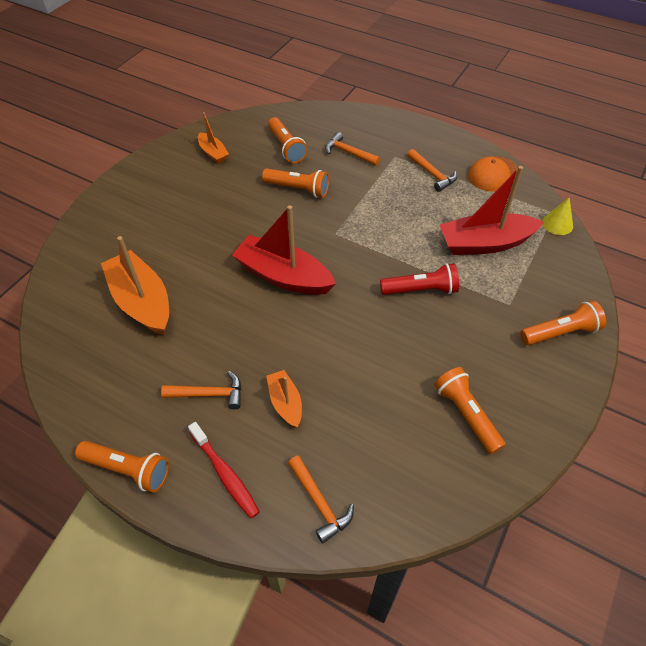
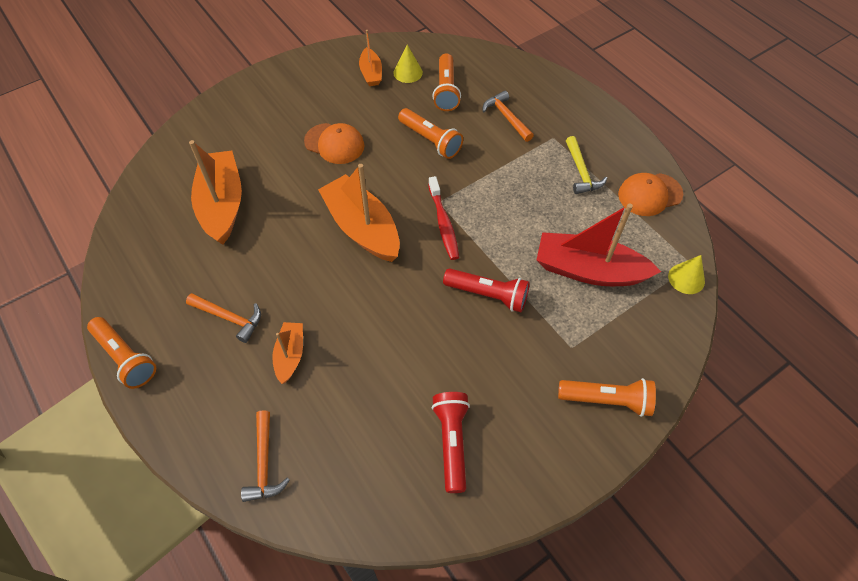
camera: 25 degrees right, 5 degrees up
(216, 218) = (334, 143): none -> orange cap
(225, 474) = (200, 399): red toothbrush -> red toothbrush (443, 223)
(245, 143) = (408, 72): none -> yellow cone
(283, 276) = (362, 228): red boat -> orange boat
(432, 174) = (581, 172): orange hammer -> yellow hammer
(466, 414) = (452, 442): orange flashlight -> red flashlight

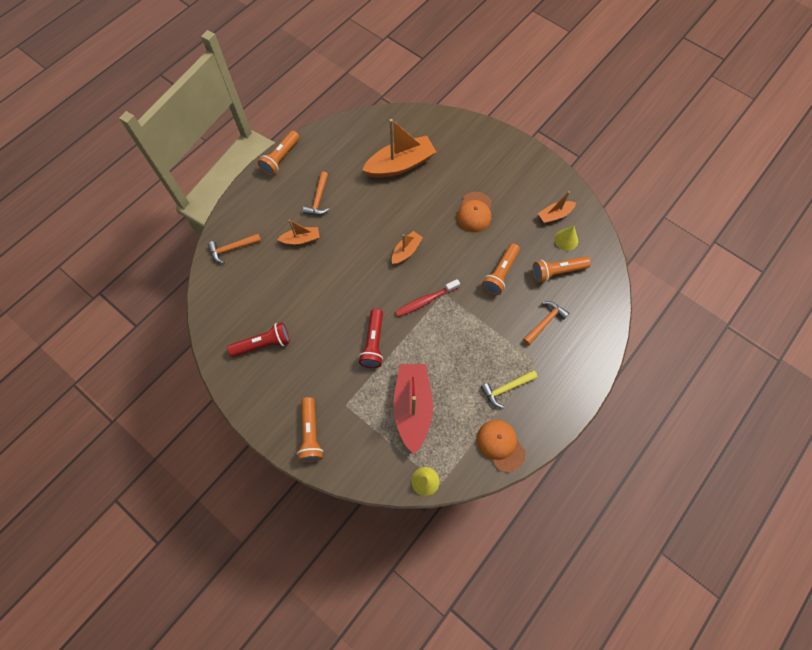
camera: 75 degrees right, 10 degrees up
(362, 228) = (406, 251): orange boat -> orange boat, size x0.52

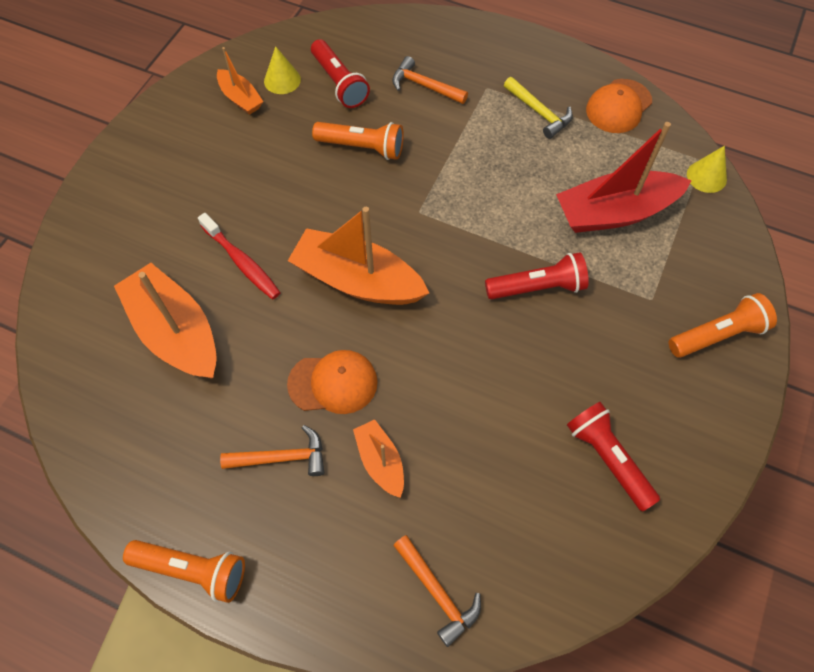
camera: 105 degrees left, 5 degrees down
(406, 251) = (357, 280): orange boat -> orange boat, size x1.91
(425, 301) = (440, 233): red toothbrush -> red toothbrush (242, 262)
(475, 212) = (257, 199): orange cap -> orange cap (333, 383)
(557, 272) = (339, 83): orange flashlight -> red flashlight

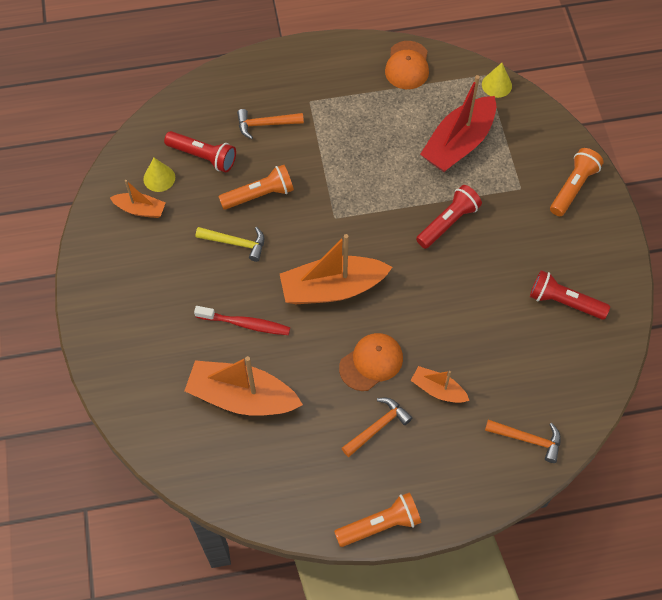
camera: 35 degrees left, 0 degrees up
(539, 112) = (359, 100): yellow hammer -> yellow hammer (236, 243)

